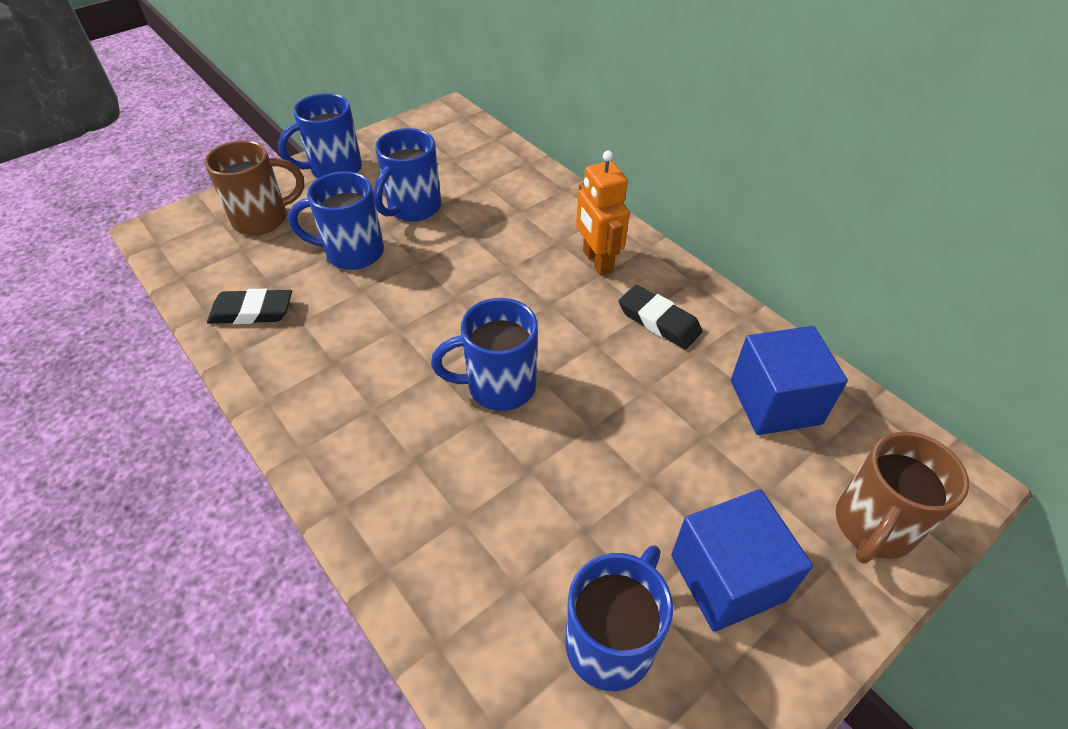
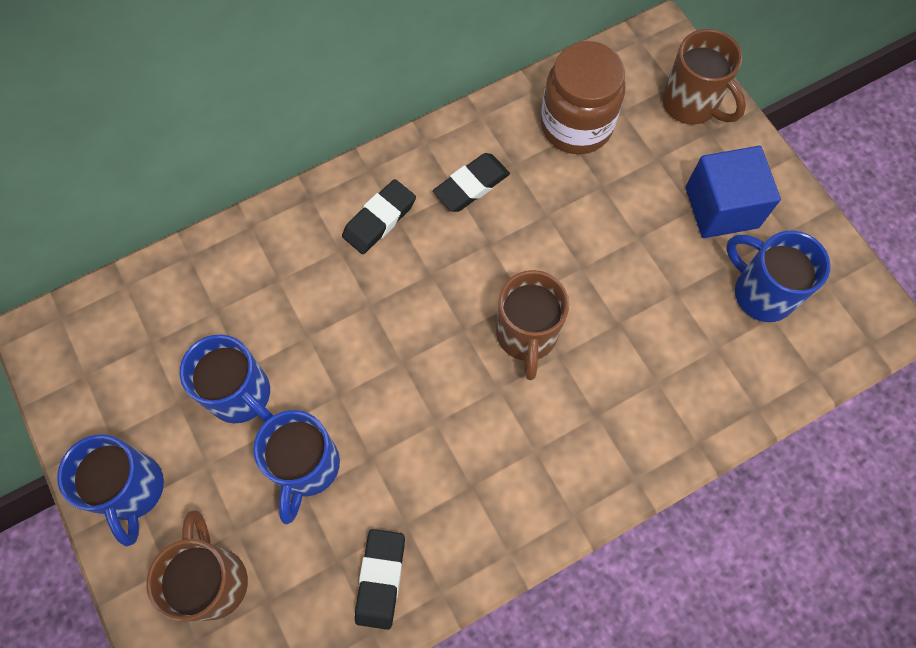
camera: 80 degrees left, 20 degrees up
(498, 386) = (526, 335): blue mug -> brown mug
(597, 261) = (379, 219): orange robot -> black eraser
(775, 402) = (576, 125): blue cube -> brown jar

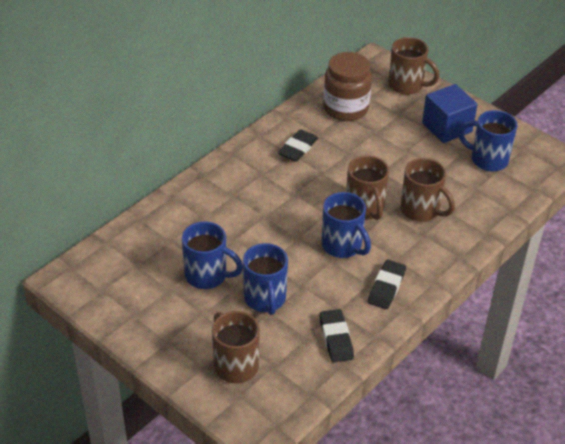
camera: 20 degrees left, 25 degrees down
(132, 490) = (161, 336): blue mug -> blue mug (342, 246)
(379, 219) = (250, 176): black eraser -> black eraser (386, 287)
(612, 366) = (421, 211): none -> brown mug

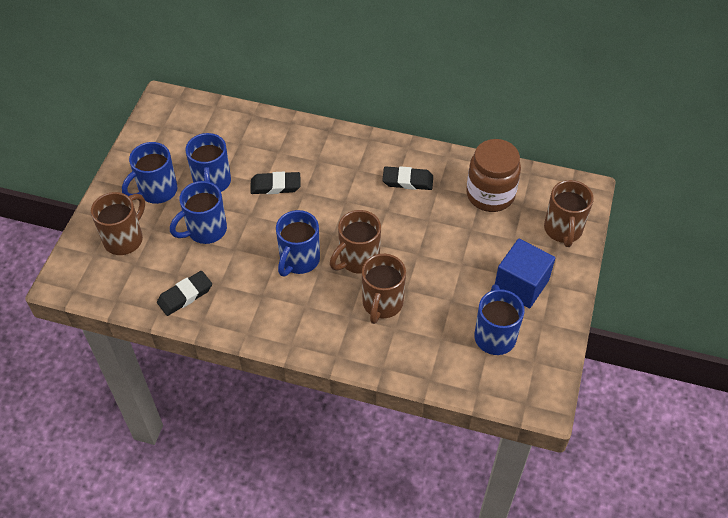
camera: 65 degrees right, 10 degrees up
(188, 321) = (157, 191): none -> blue mug
(386, 287) = (265, 310): black eraser -> black eraser (275, 185)

